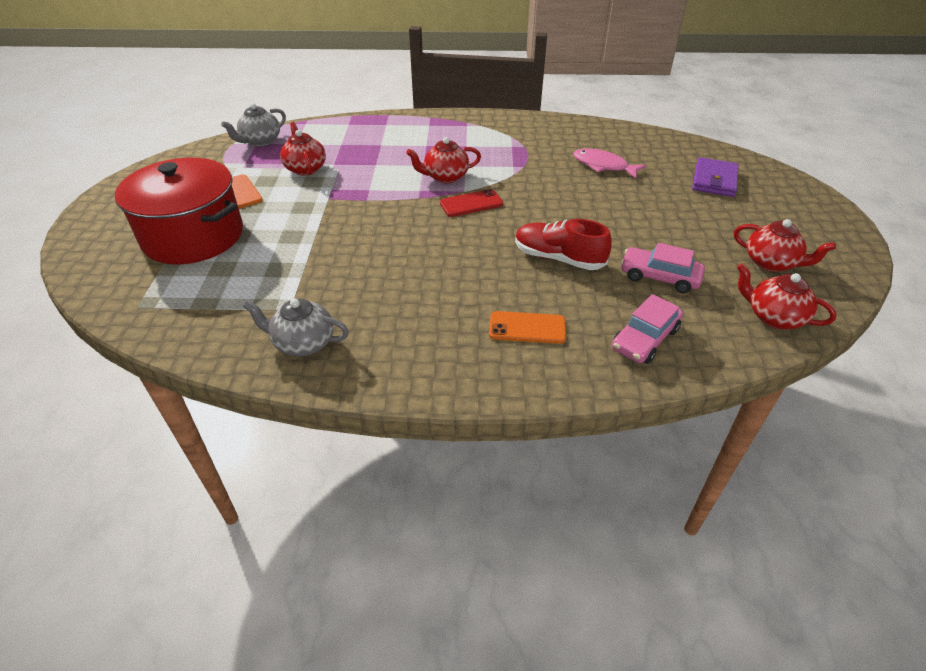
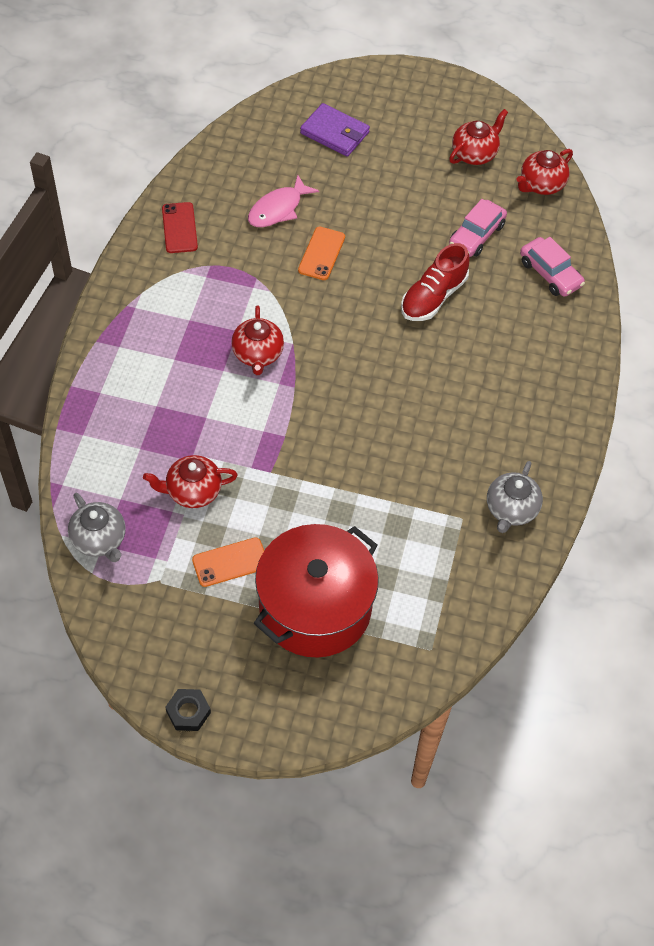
camera: 80 degrees left, 15 degrees up
(108, 193) = (188, 712): none -> black nut
(471, 203) = (320, 342): red phone -> red phone (179, 228)
(527, 328) = (522, 345): orange phone -> orange phone (321, 254)

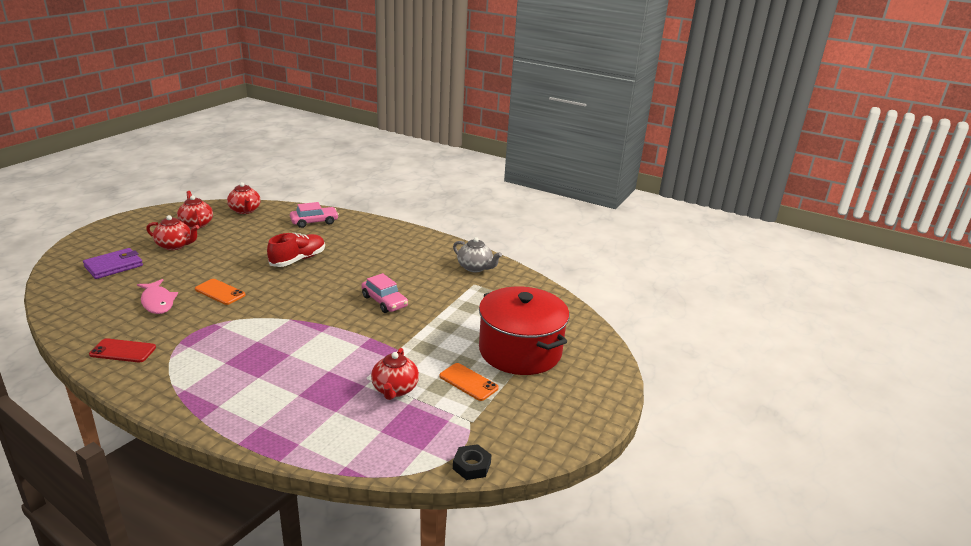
camera: 75 degrees left, 30 degrees down
(99, 540) = (416, 450): grey teapot -> none
(188, 712) = (593, 426): black nut -> black nut (471, 466)
(230, 562) = (468, 382): orange phone -> orange phone turned 45 degrees counterclockwise
(257, 354) = (287, 336): red teapot -> red teapot (175, 246)
(433, 297) = (298, 260): red shoe -> red shoe turned 105 degrees counterclockwise
(476, 235) = (262, 236): pink car -> pink car (384, 301)

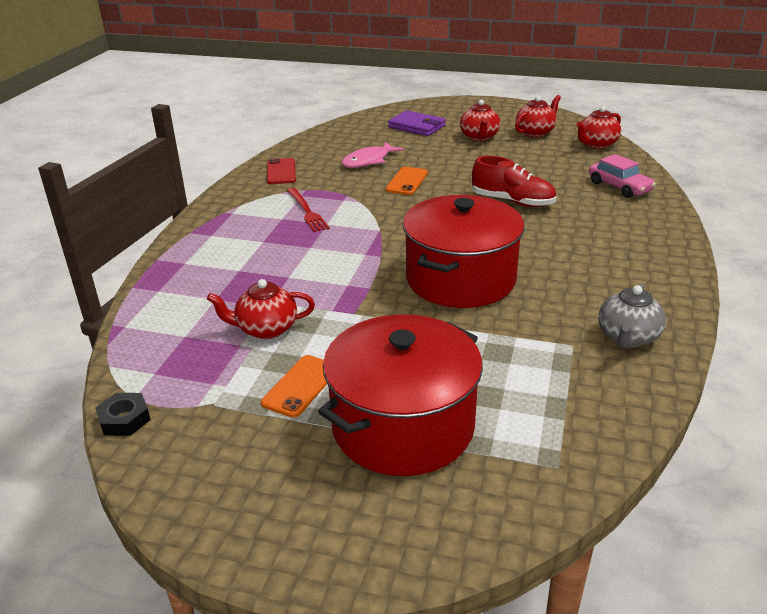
camera: 80 degrees right, 5 degrees up
(224, 347) = (307, 211): none -> red fork
(384, 301) = (460, 279): pink car -> red pot

